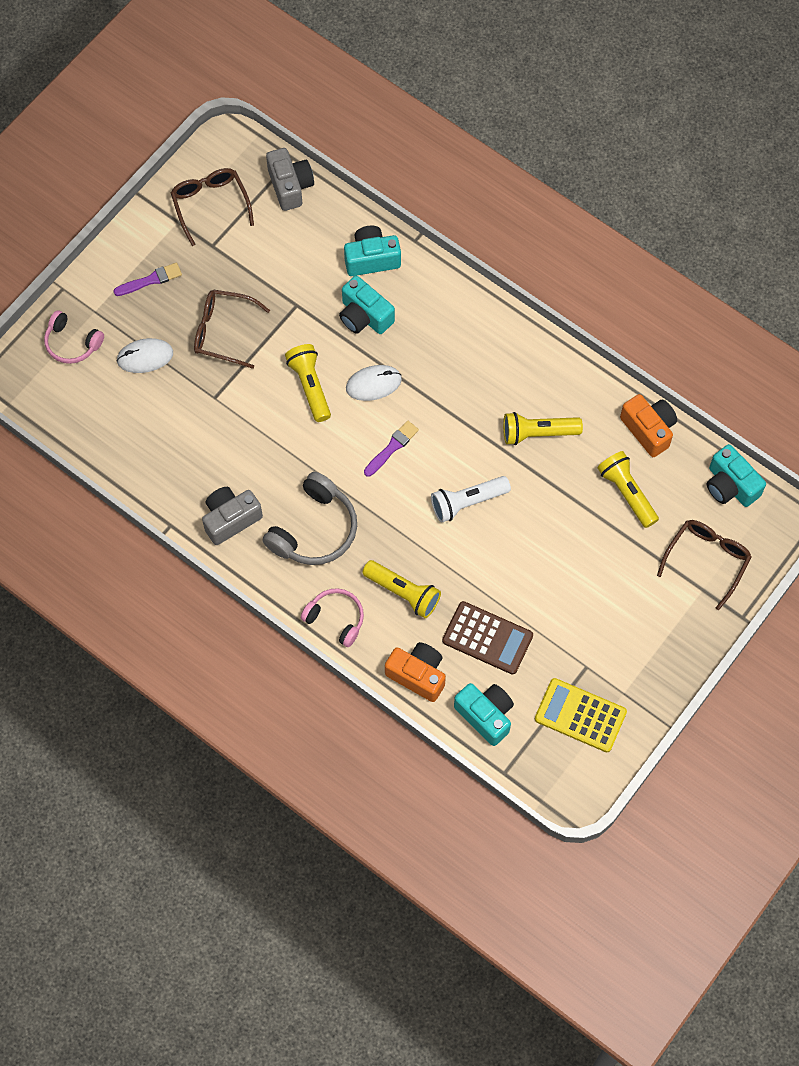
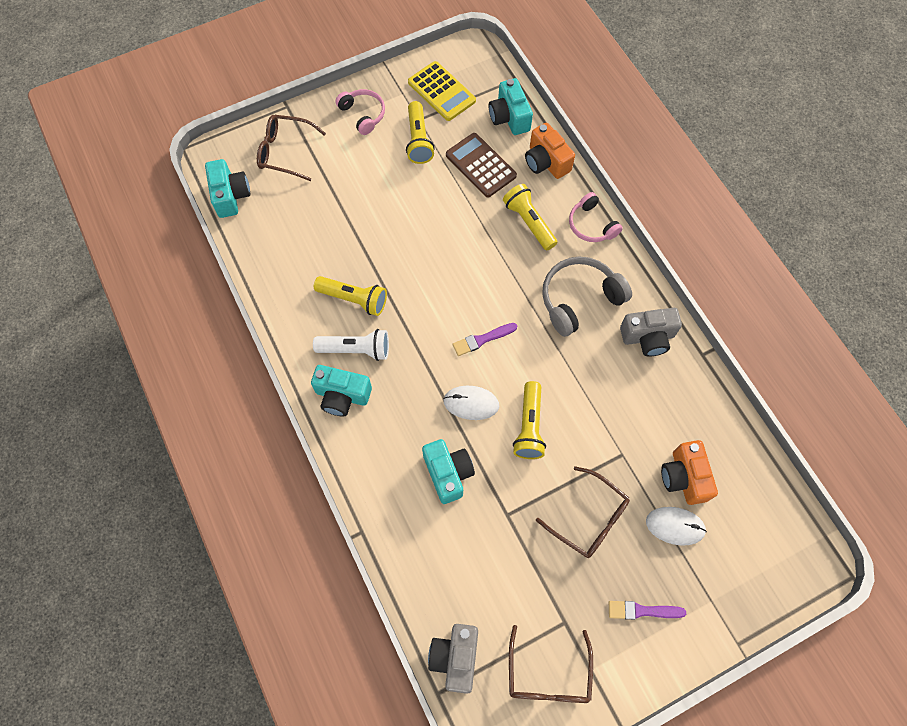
camera: 155 degrees left, 0 degrees up
(72, 343) = (744, 574): pink headphones -> pink headphones (363, 114)
(371, 259) = (412, 531): turquoise camera -> turquoise camera (342, 395)
(467, 502) = (443, 268): white flashlight -> white flashlight (356, 349)
(626, 492) = (312, 223): yellow flashlight -> yellow flashlight (418, 140)
(648, 429) = (263, 264): orange camera -> orange camera (684, 477)
(706, 561) = (286, 152): brown glasses -> brown glasses turned 45 degrees clockwise

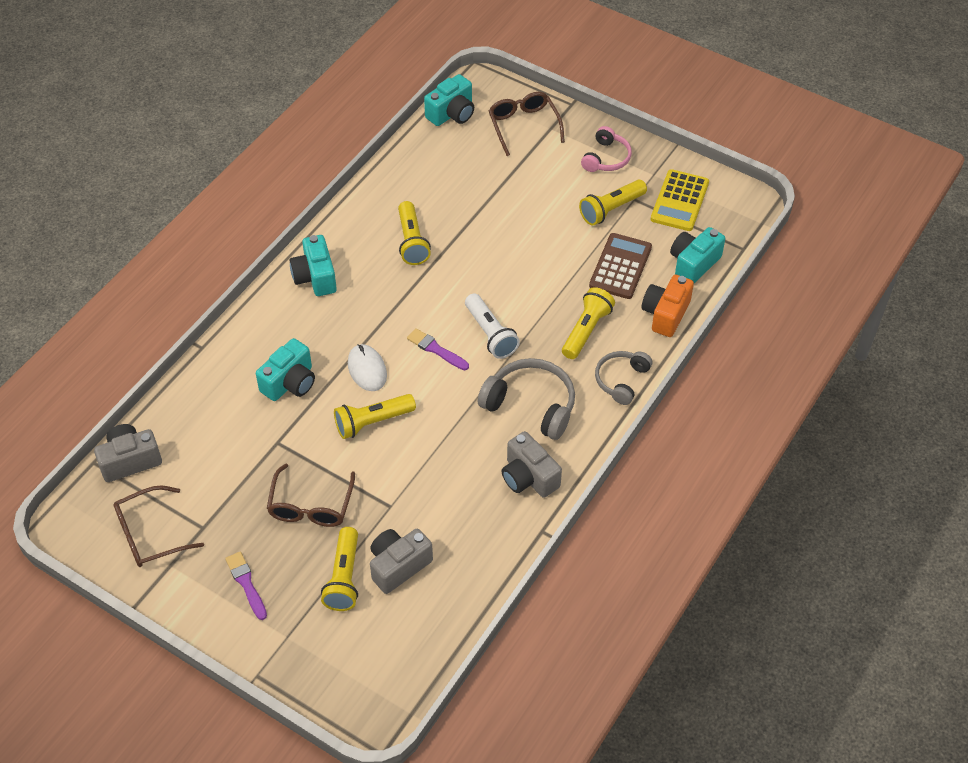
camera: 60 degrees right, 15 degrees down
(356, 349) = (365, 266): white flashlight -> white flashlight (490, 334)
(591, 225) = (621, 380): pink headphones -> grey headphones
(675, 526) = (344, 578): white mouse -> yellow flashlight
(684, 477) = (398, 566): orange camera -> grey camera

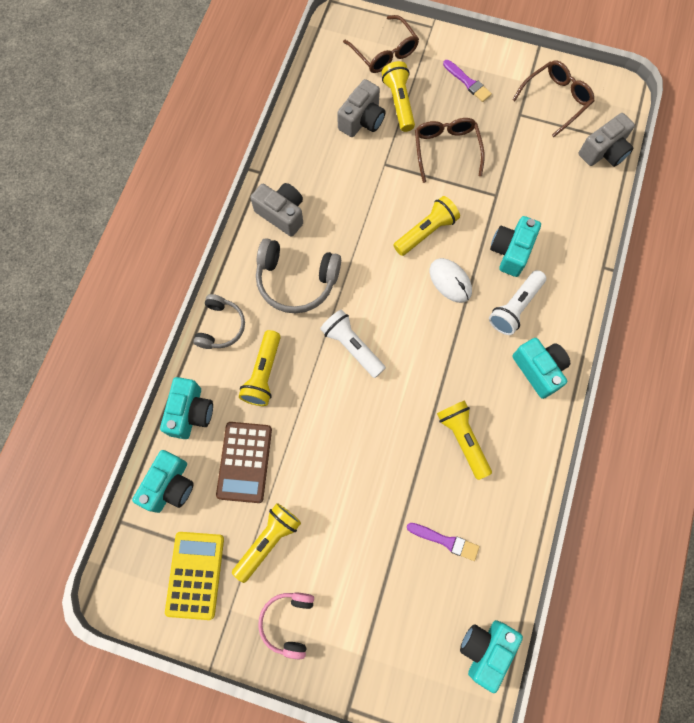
camera: 165 degrees right, 20 degrees up
(311, 332) = (515, 307): none -> white flashlight
(436, 349) = (396, 317): purple brush -> purple brush (445, 541)
(524, 126) = (395, 650): brown glasses -> brown glasses (384, 52)
(665, 314) = (190, 412): orange camera -> turquoise camera

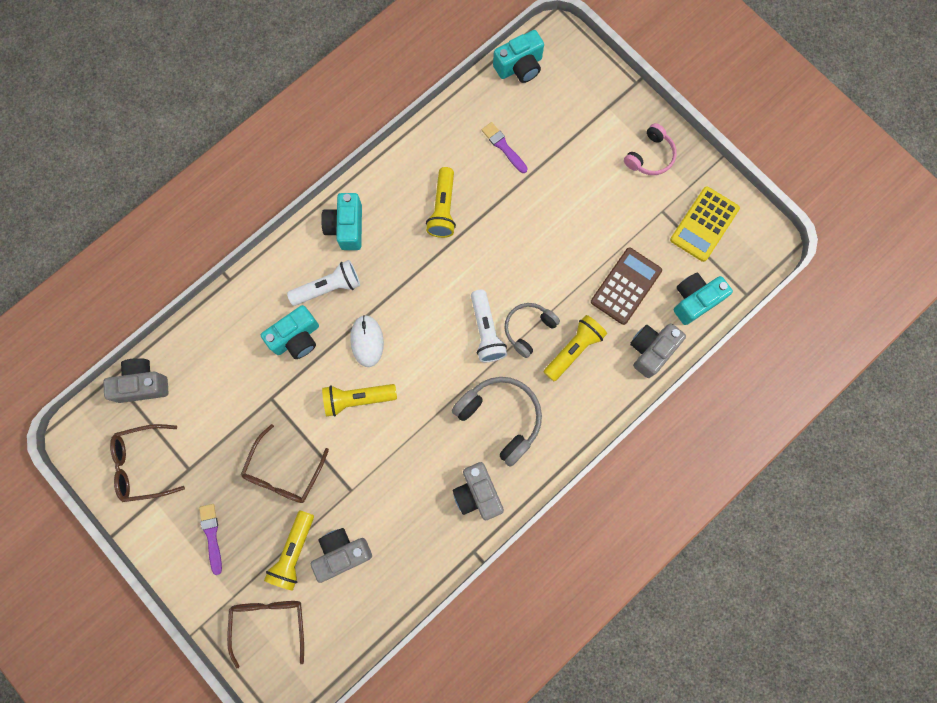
camera: 150 degrees left, 5 degrees up
(190, 412) = (651, 350): turquoise camera -> grey camera
(221, 326) = (589, 413): grey headphones -> grey headphones (528, 329)
(268, 541) = (636, 218): yellow flashlight -> none

